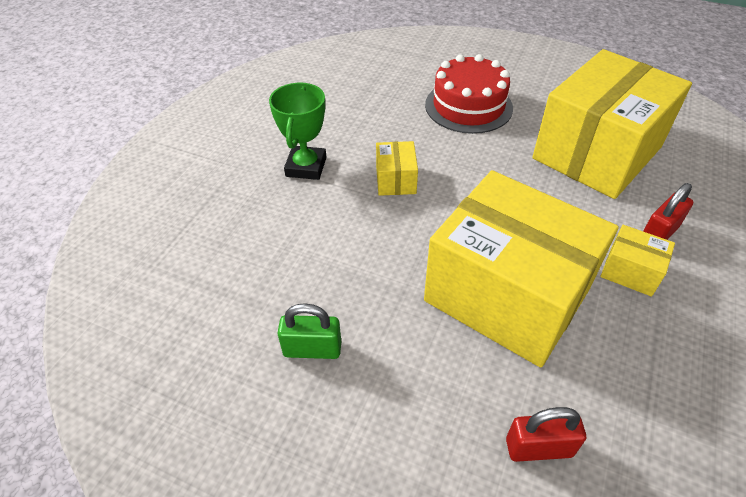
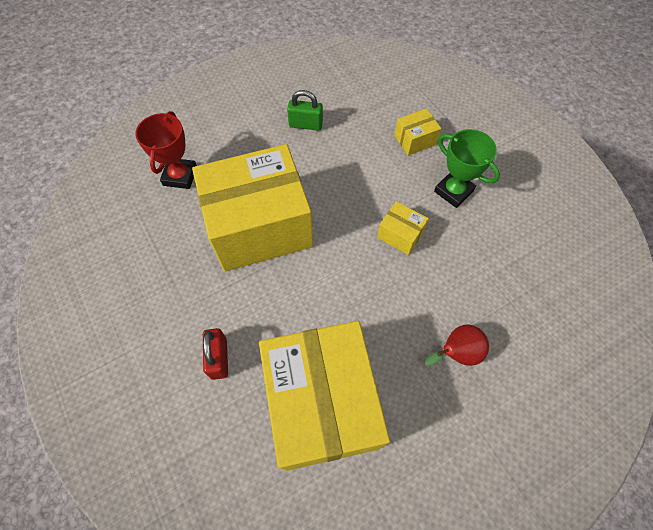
camera: 125 degrees right, 15 degrees up
(312, 349) = (305, 125): green padlock -> green padlock turned 60 degrees clockwise
(468, 106) = (456, 353): red cake -> red pear
(539, 448) = (180, 176): red padlock -> red trophy
(630, 271) = (212, 307): yellow box -> yellow box (415, 140)

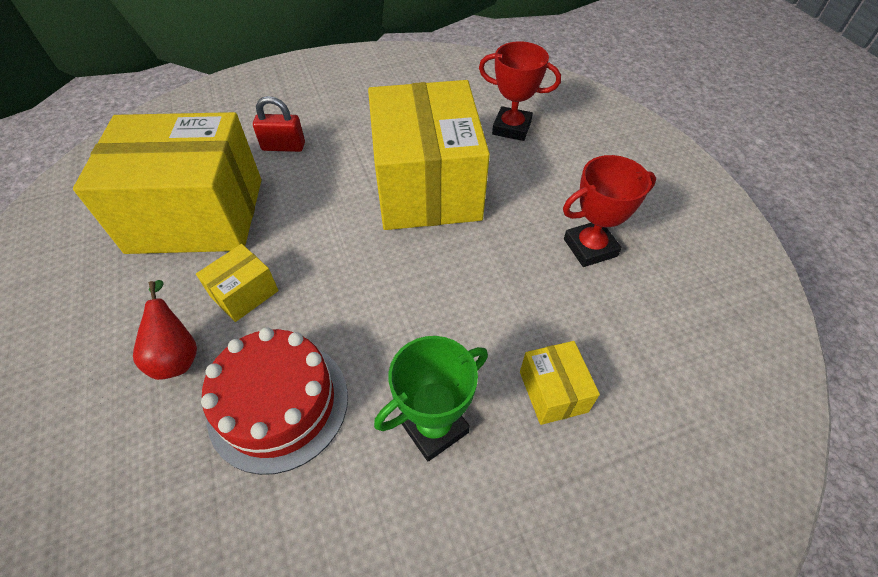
camera: 100 degrees right, 10 degrees down
(305, 125) = (590, 247): green padlock -> red trophy
(400, 235) = (373, 328): yellow box -> yellow box (244, 293)
(468, 274) = (278, 404): none -> red cake

